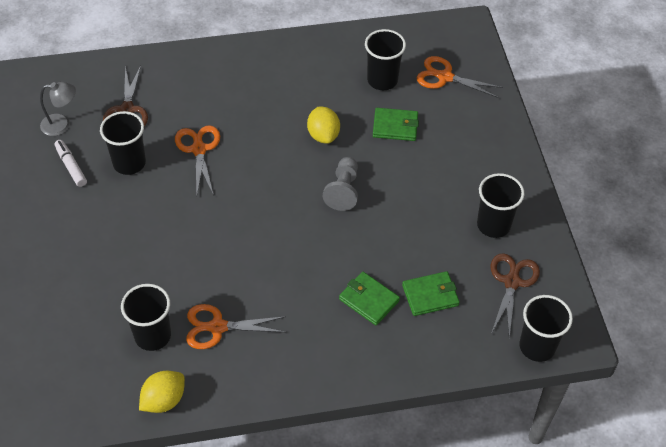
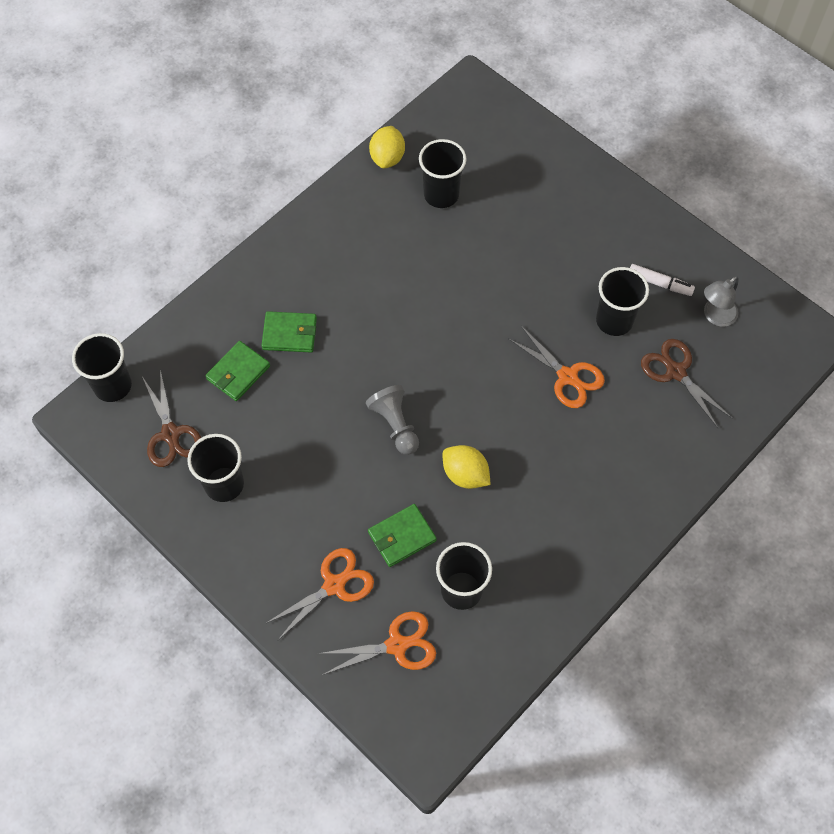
camera: 145 degrees right, 10 degrees up
(217, 327) = (396, 232): orange scissors -> orange scissors (334, 585)

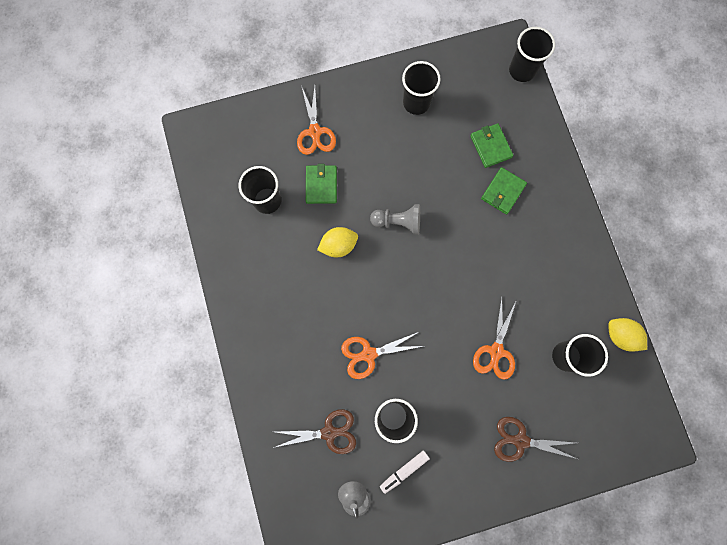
camera: 120 degrees right, 15 degrees up
(171, 434) = (468, 88): brown scissors -> brown scissors (521, 441)
(397, 645) = (258, 147): orange scissors -> orange scissors (496, 351)

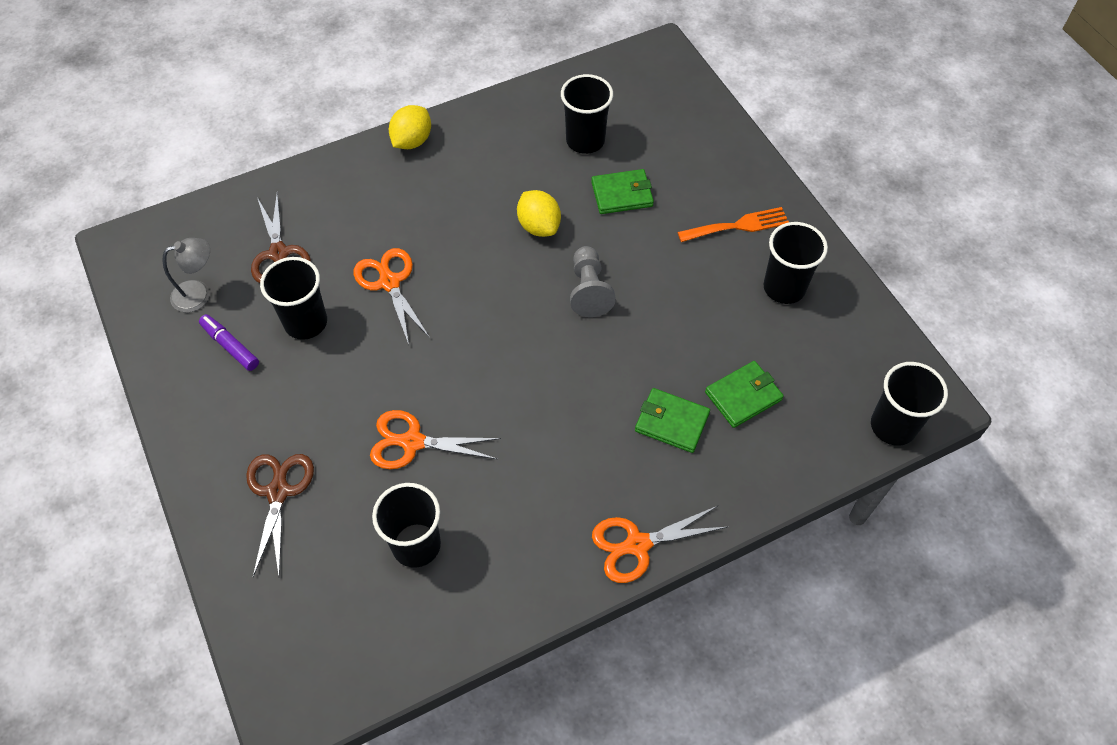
camera: 80 degrees right, 20 degrees down
(315, 132) = (699, 175): orange scissors -> orange scissors (637, 545)
(362, 117) = (738, 226): none -> orange fork
(404, 471) = (230, 346): white marker -> purple marker
(620, 335) = (461, 628): yellow lemon -> yellow lemon (412, 141)

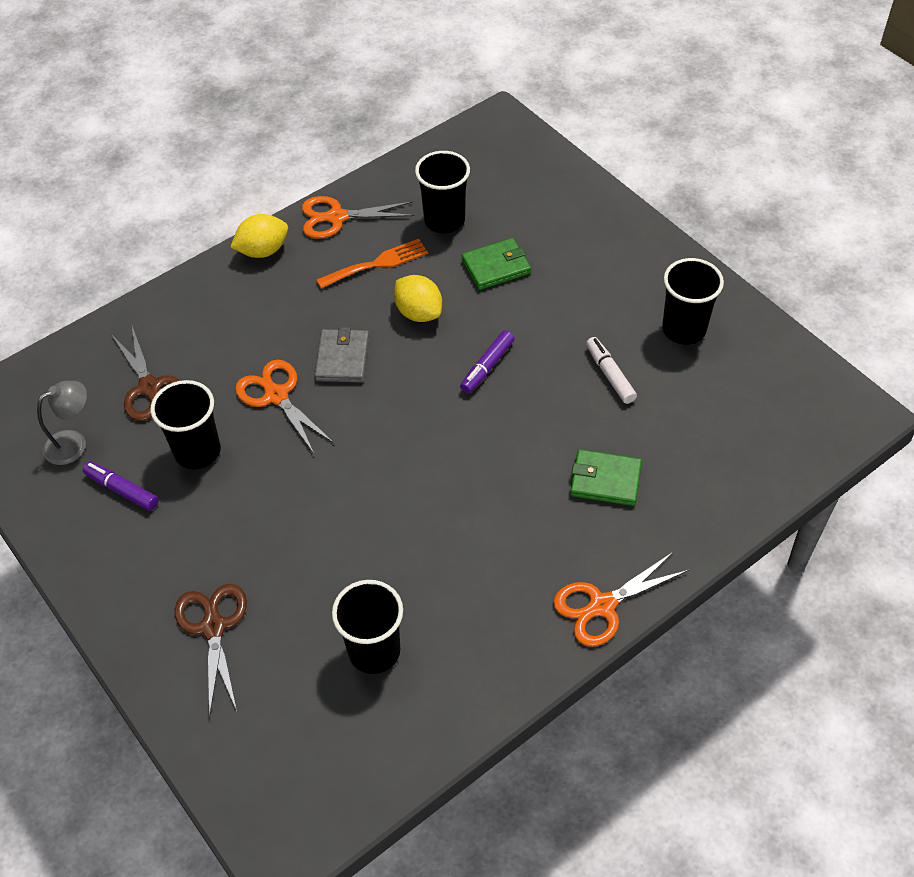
camera: 10 degrees left, 5 degrees down
(412, 141) = (263, 251): yellow lemon -> yellow lemon turned 45 degrees clockwise
(412, 442) = (343, 550): orange scissors -> orange scissors (337, 217)
(458, 258) = (342, 358): none -> grey wallet
(589, 290) = (487, 367): grey pawn -> purple marker
(702, 319) = (610, 375): none -> white marker
(738, 226) = (622, 277): orange fork -> orange fork (377, 264)
(743, 396) = (670, 441): green wallet -> none
(893, 426) = (825, 443): black cup -> none

